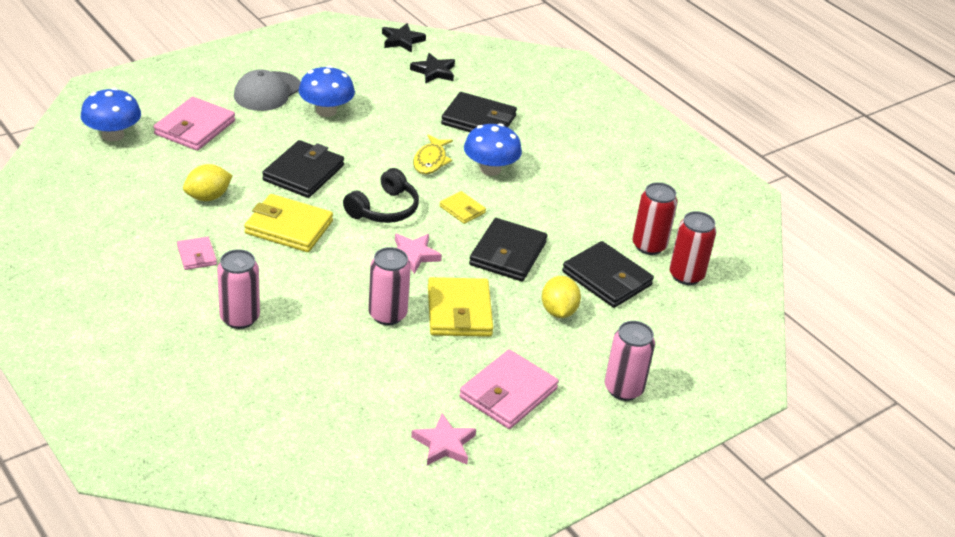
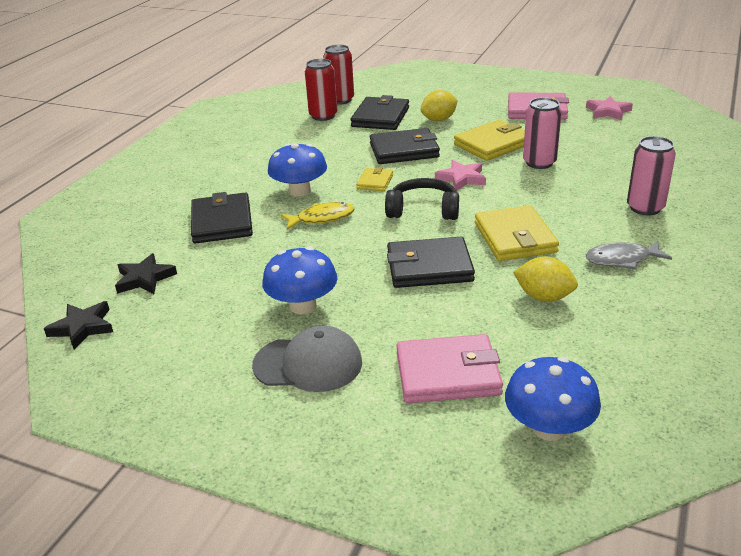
camera: 115 degrees left, 5 degrees down
(197, 255) = (622, 259): pink wallet -> grey fish
(623, 389) = (477, 88): pink can -> none

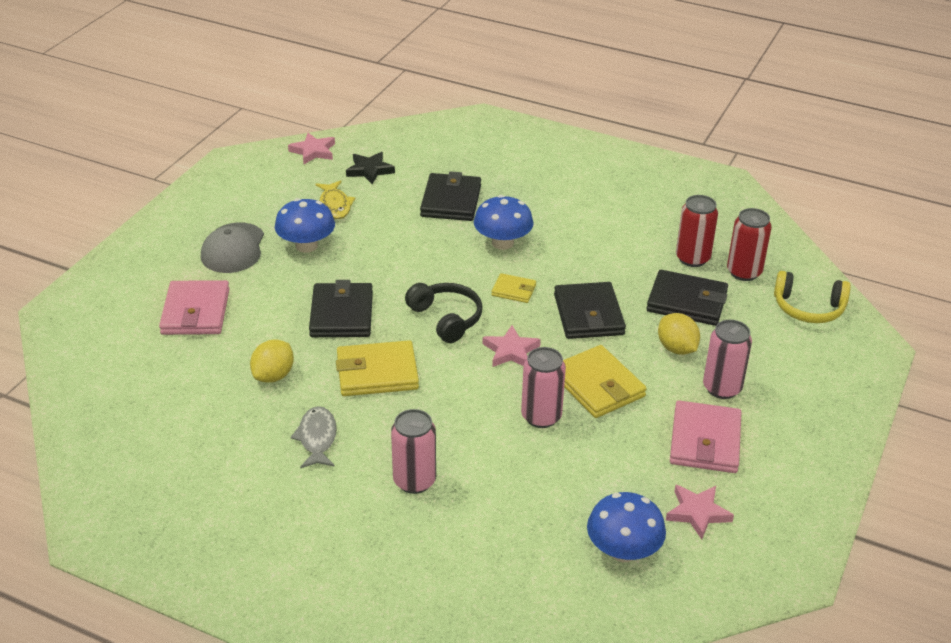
camera: 90 degrees right, 5 degrees up
(82, 327) = (313, 151): black star -> pink star
(222, 222) = (451, 201): black wallet -> black wallet turned 75 degrees counterclockwise
(322, 218) = (444, 256): yellow fish -> yellow fish (335, 205)
(381, 82) = (808, 308): none -> yellow headphones
(423, 210) = (446, 318): black headphones -> black headphones turned 45 degrees counterclockwise
(478, 106) = (722, 388): none -> pink can
(548, 428) = (119, 352): blue mushroom -> blue mushroom (623, 551)

